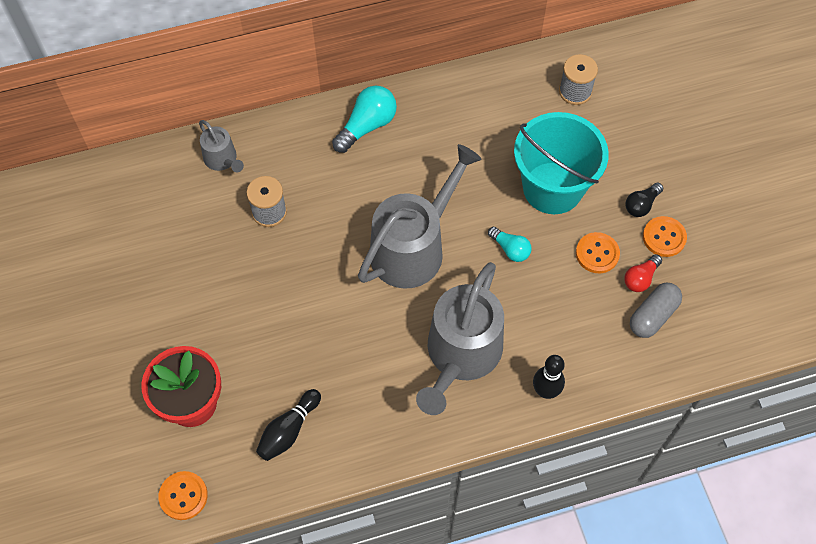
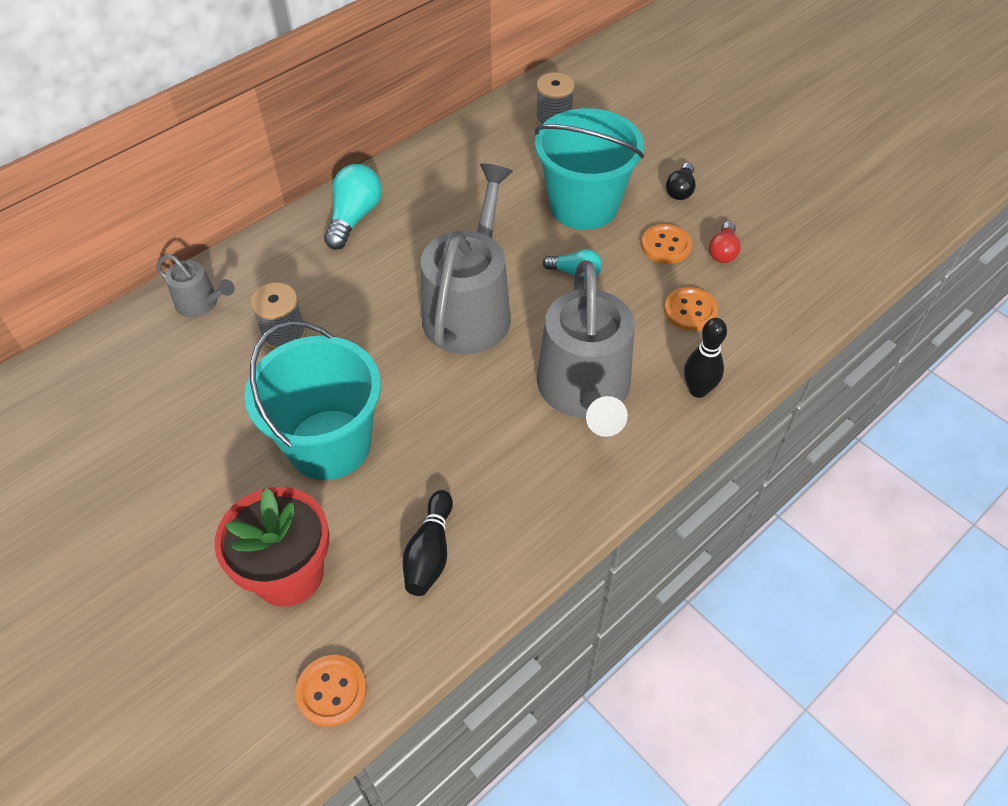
camera: 25 degrees left, 10 degrees down
(260, 317) = (329, 444): none -> turquoise bucket
(653, 316) = (758, 279): grey capsule -> none
(664, 237) = (721, 209): orange button -> orange button (690, 311)

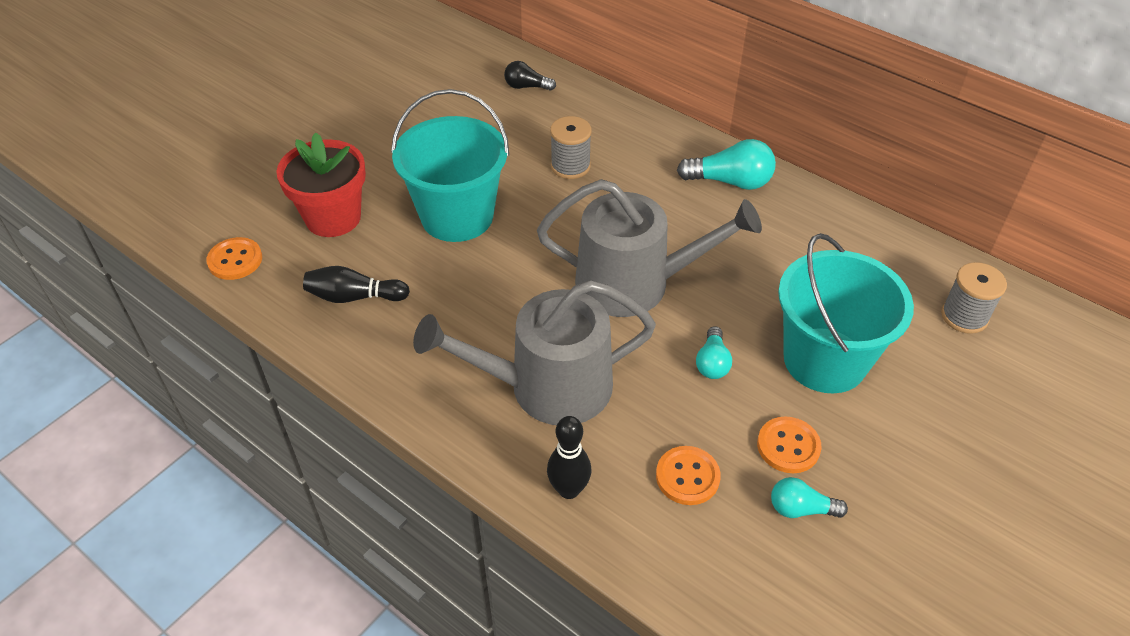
camera: 80 degrees right, 5 degrees down
(201, 303) = (592, 112): grey watering can -> none
(680, 190) = (897, 456): black light bulb -> black light bulb (526, 87)
(723, 251) = (800, 509): red light bulb -> turquoise light bulb

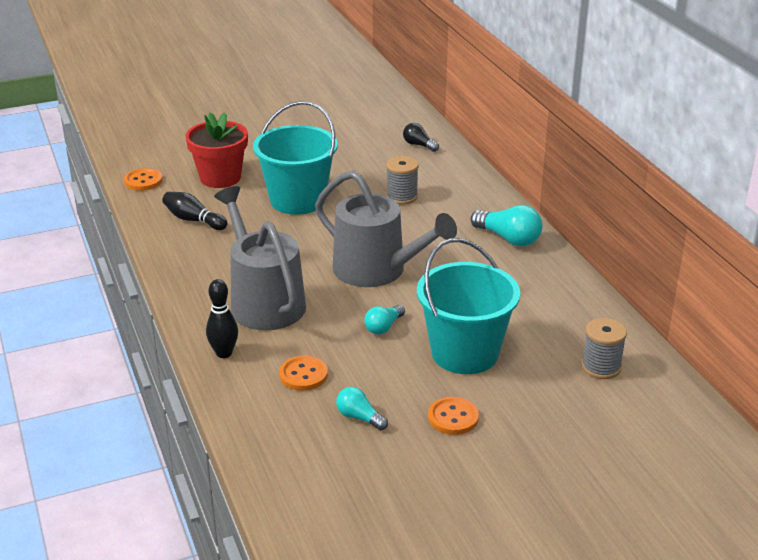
camera: 30 degrees right, 15 degrees down
(548, 387) = (263, 302): grey watering can -> grey watering can turned 45 degrees clockwise
(788, 446) = (387, 385): orange button -> orange button (453, 417)

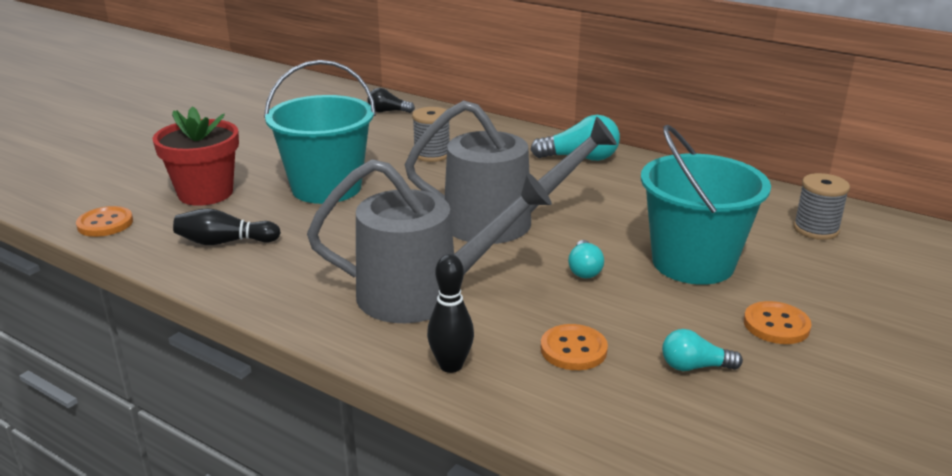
camera: 35 degrees left, 5 degrees down
(263, 302) = (422, 293): grey watering can -> grey watering can turned 150 degrees clockwise

